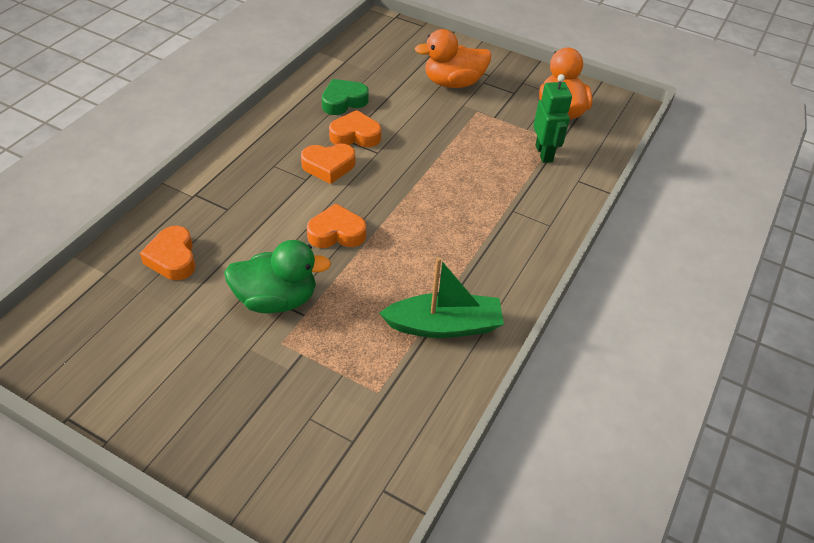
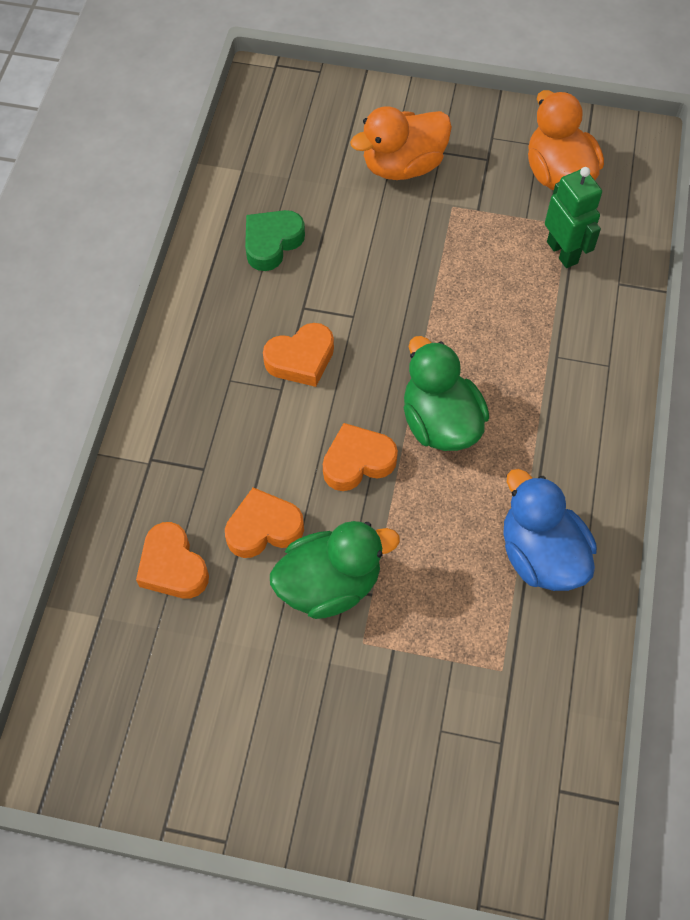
camera: 15 degrees left, 15 degrees up
(355, 135) = (312, 297): orange heart -> orange heart (263, 528)
(408, 226) = (440, 422): none -> green duck
(444, 326) = (541, 554): green boat -> blue duck

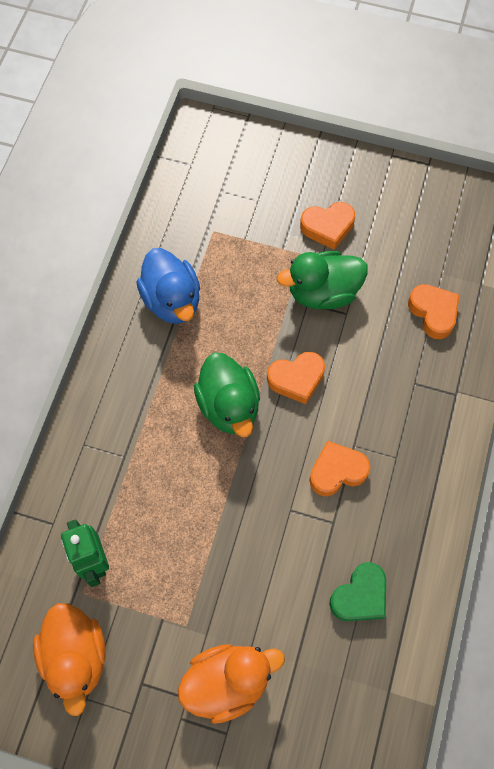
camera: 175 degrees left, 5 degrees up
(263, 528) = (369, 334): orange heart -> orange heart (327, 227)

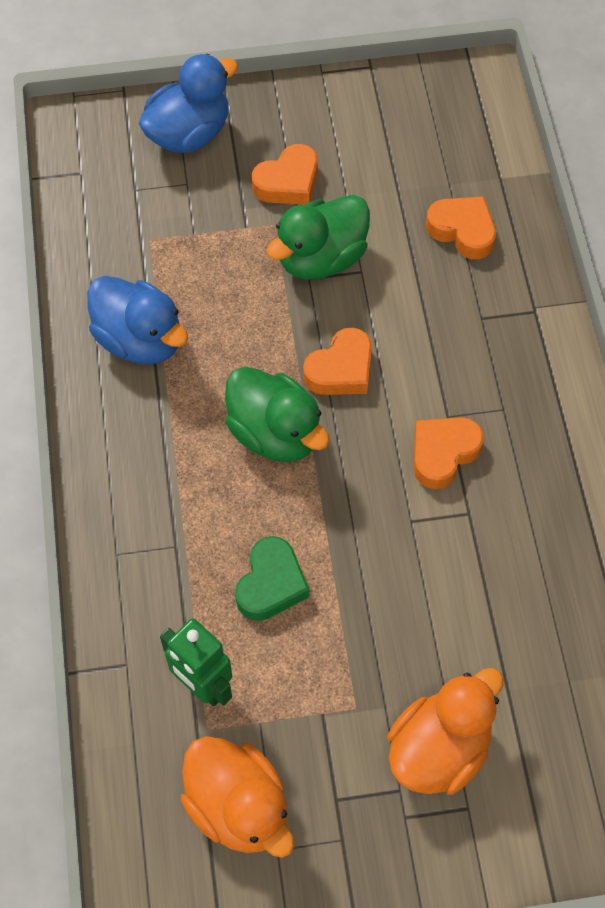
camera: 25 degrees left, 5 degrees down
(277, 165) = (189, 134): none -> blue duck
(360, 596) = (542, 581): green heart -> green heart (271, 584)

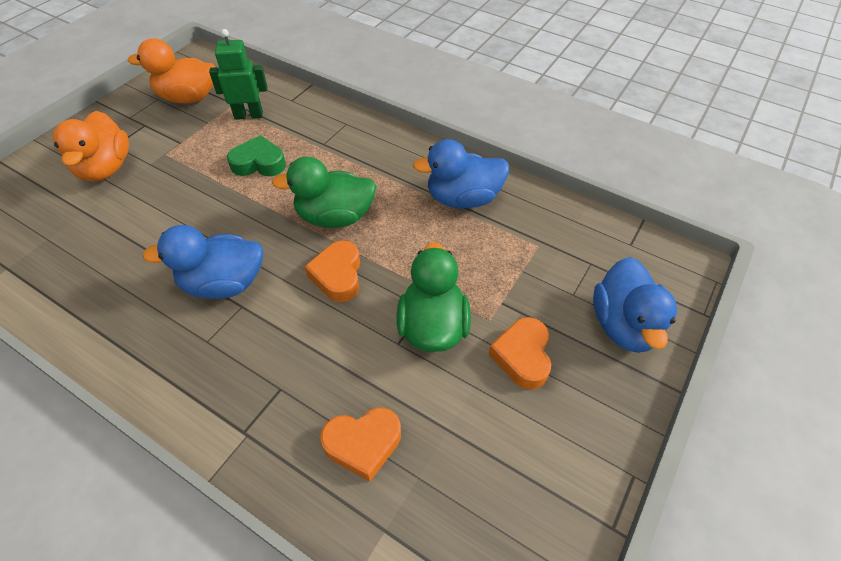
camera: 130 degrees right, 10 degrees down
(271, 584) = (259, 163): green heart -> green heart turned 120 degrees clockwise
(443, 453) = (224, 283): orange heart -> blue duck

